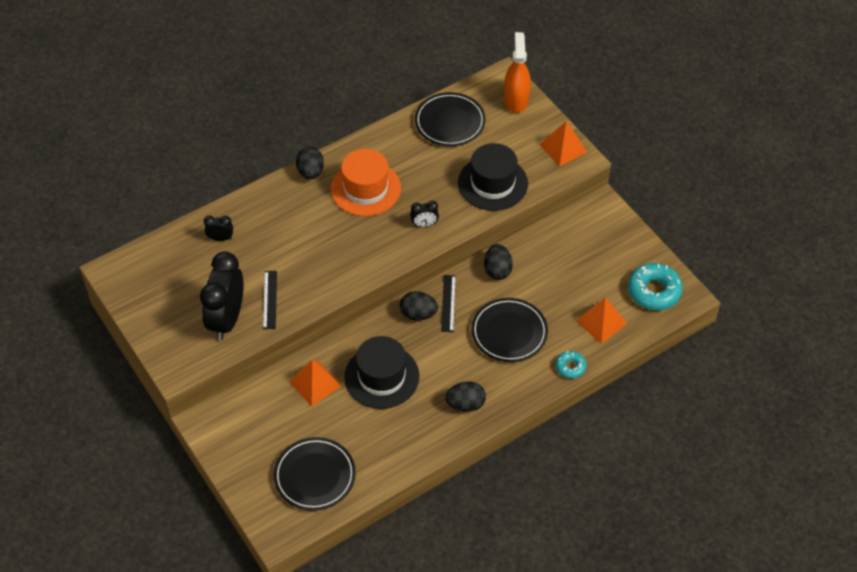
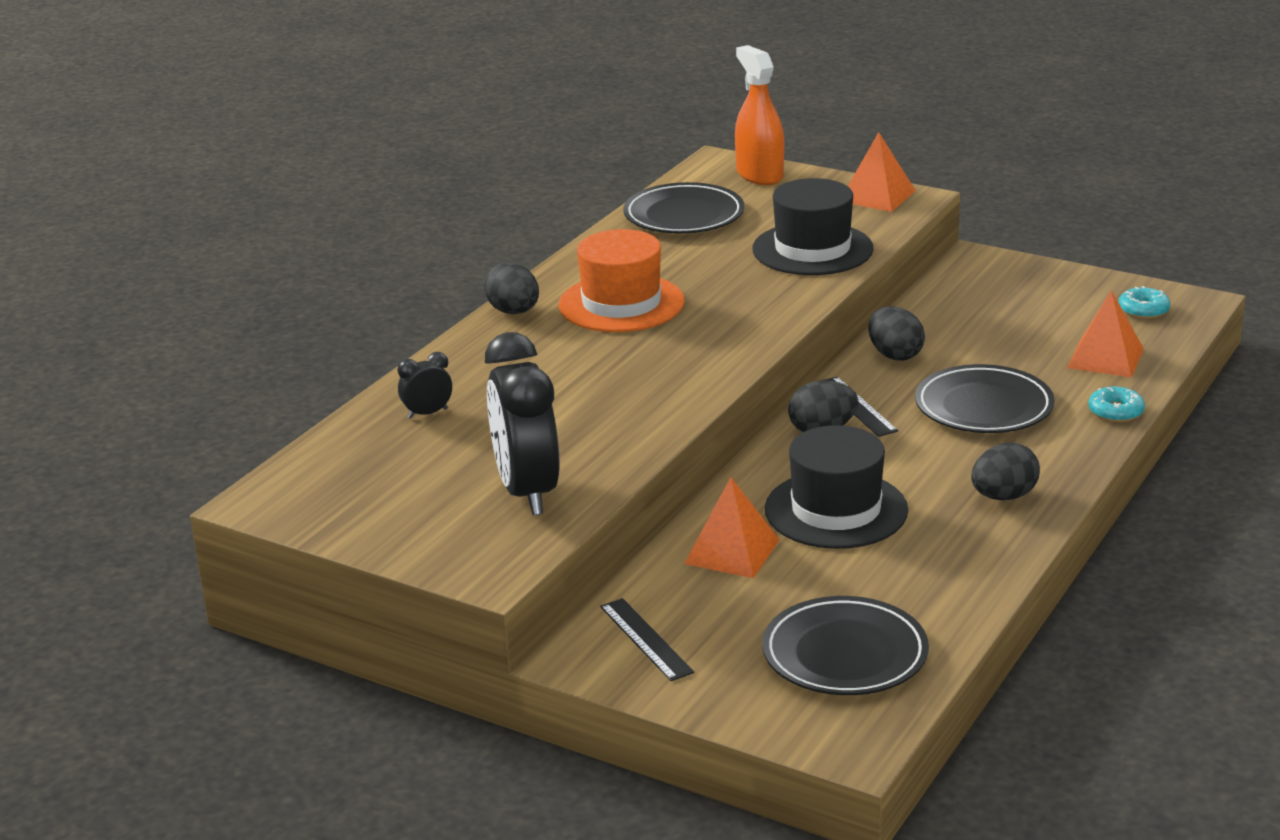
camera: 25 degrees left, 25 degrees down
(270, 299) = (581, 450): black ruler -> black ruler (646, 639)
(424, 224) = (753, 311): black clock -> none
(654, 291) = (1143, 310): turquoise donut -> turquoise donut, size x0.55

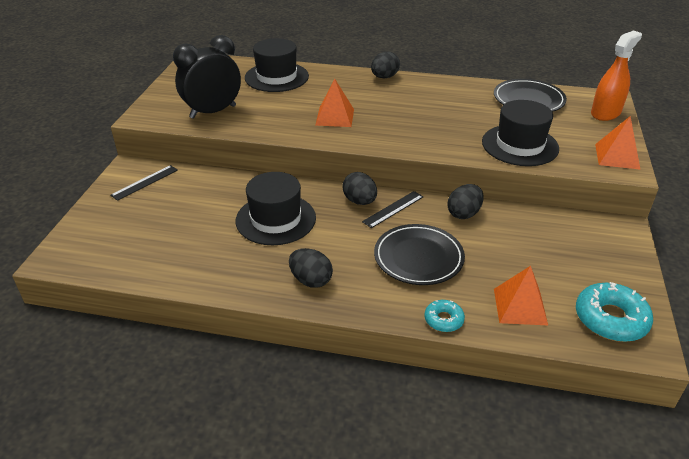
camera: 70 degrees right, 10 degrees up
(427, 413) = (276, 77): black clock -> black hat
(621, 303) = (410, 101): orange hat -> none
(732, 551) = (226, 193): orange pyramid -> orange pyramid (335, 117)
(845, 654) = (135, 244): black plate -> none
(1143, 310) = (610, 319): turquoise donut -> turquoise donut, size x1.82

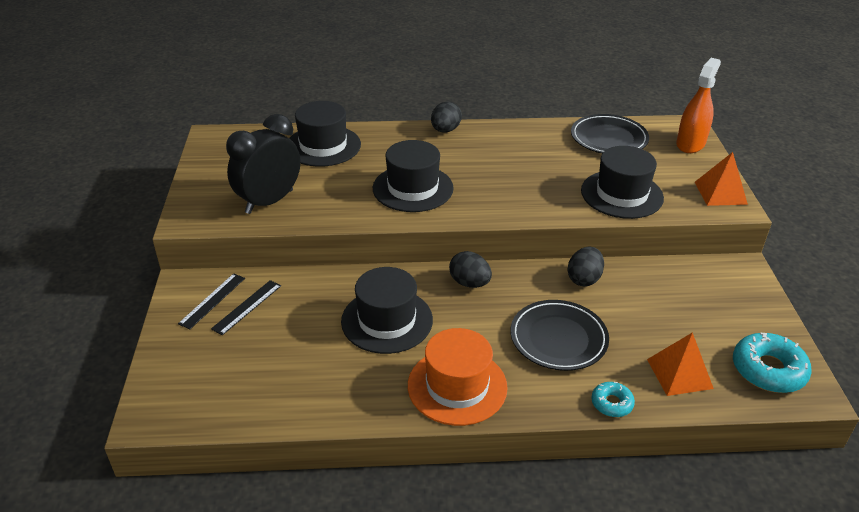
camera: 15 degrees left, 0 degrees up
(311, 280) = (457, 386): black egg -> orange hat
(335, 117) = (413, 188): orange pyramid -> black hat
(393, 209) = (509, 286): black ruler -> black ruler (247, 307)

